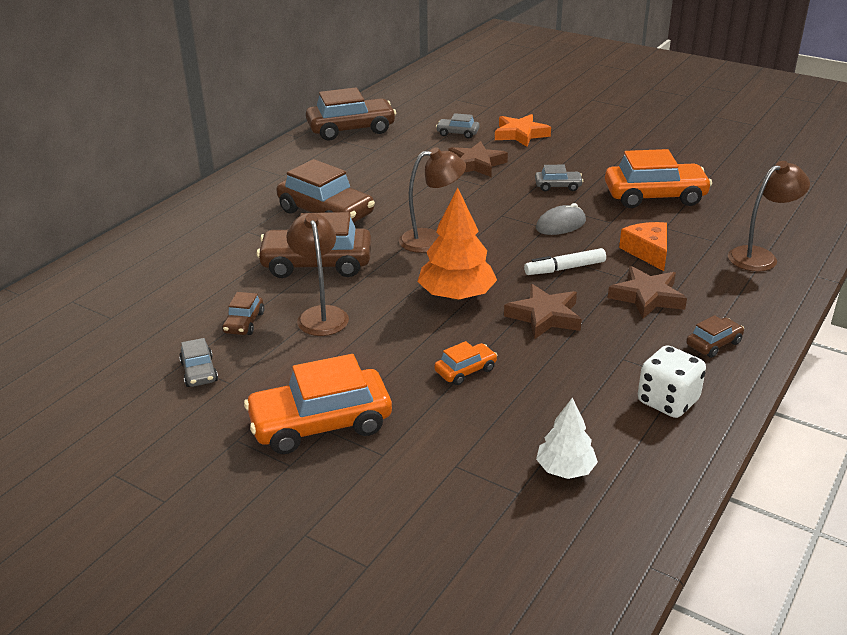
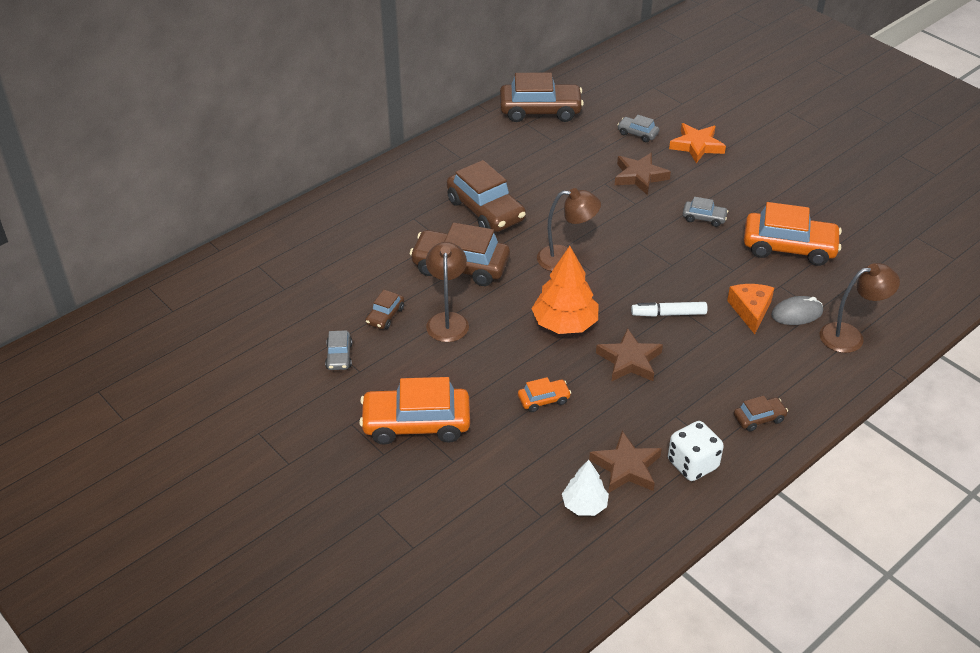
camera: 15 degrees right, 10 degrees up
(560, 225) = (686, 264): grey mouse -> grey mouse (796, 313)
(647, 297) = (726, 359): brown star -> brown star (626, 467)

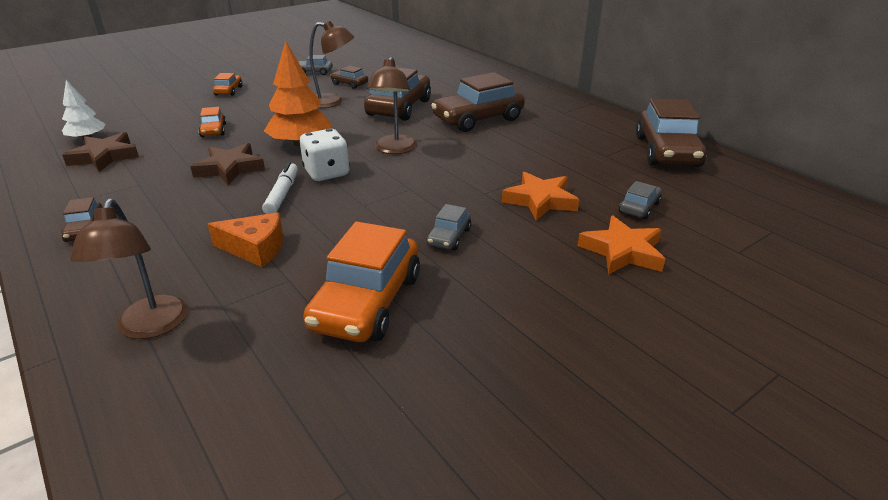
camera: 95 degrees right, 10 degrees down
(416, 424) = (229, 91): orange car -> orange car, size x0.48
(639, 176) = (540, 200): brown star -> orange star
(692, 464) = (72, 186): white dice -> white dice (327, 173)
(796, 313) = (226, 285): grey mouse -> none

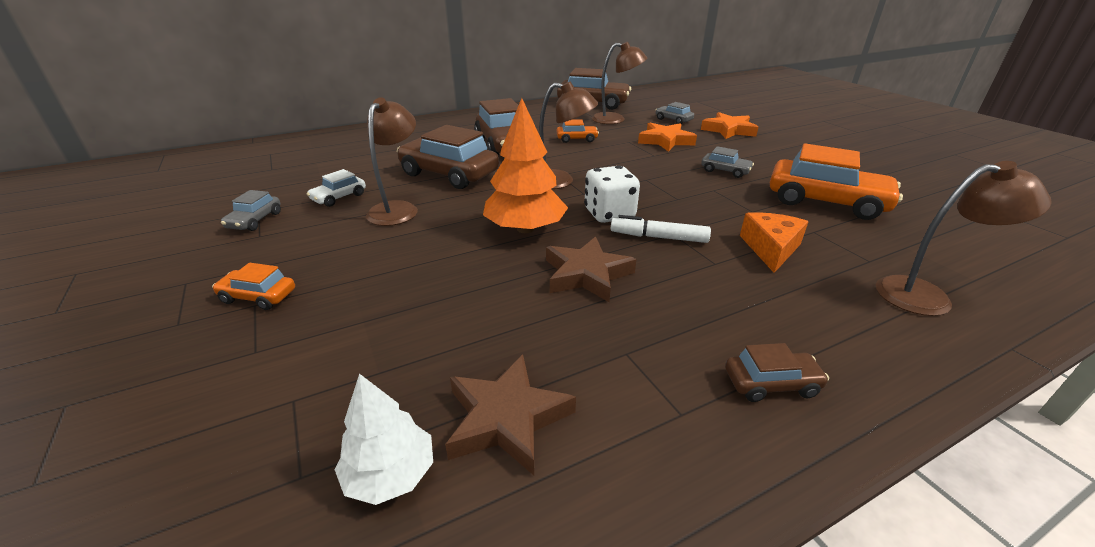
camera: 80 degrees left, 0 degrees up
(213, 130) = (444, 298): orange car -> orange car (577, 139)
(349, 84) = (339, 197): brown car -> white car
(606, 168) = (615, 119): none -> brown lamp

